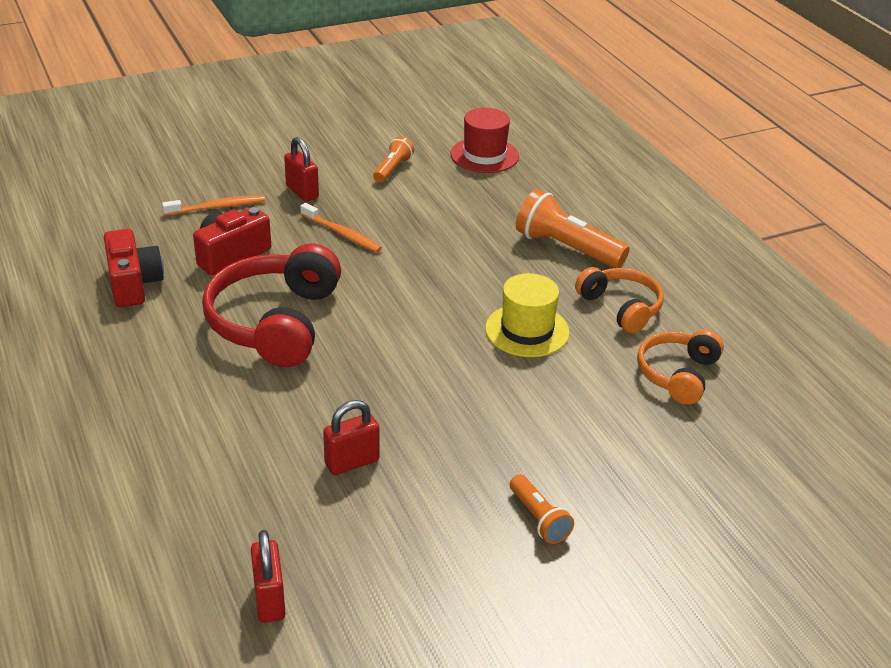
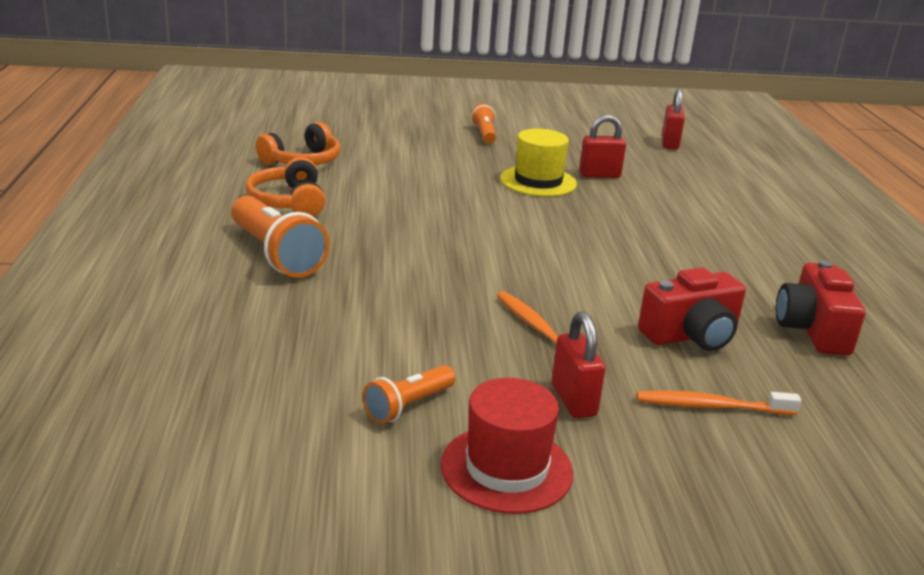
camera: 160 degrees left, 10 degrees down
(275, 322) = (644, 262): red headphones -> none
(484, 155) = (237, 395): red hat -> red hat (506, 468)
(527, 330) = (397, 207): yellow hat -> yellow hat (538, 181)

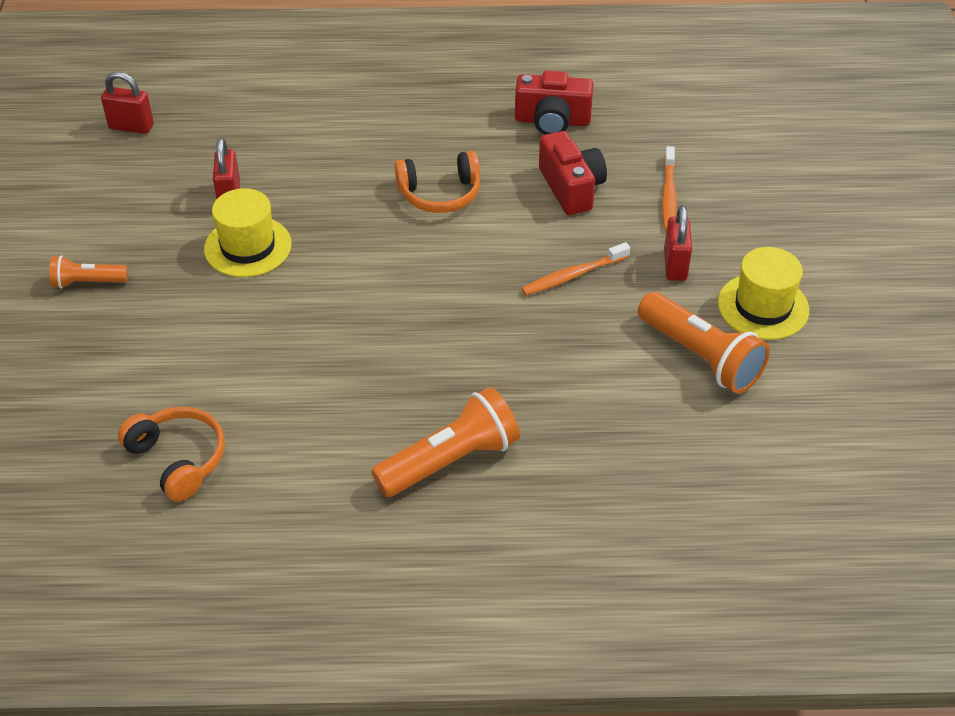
camera: 85 degrees left, 20 degrees up
(289, 202) = (312, 462): orange headphones -> orange headphones (440, 194)
(408, 406) = (701, 357): orange flashlight -> orange flashlight, size x1.78
(506, 468) = (763, 306): red hat -> yellow hat
(573, 400) = (675, 265): red padlock -> red padlock turned 75 degrees counterclockwise

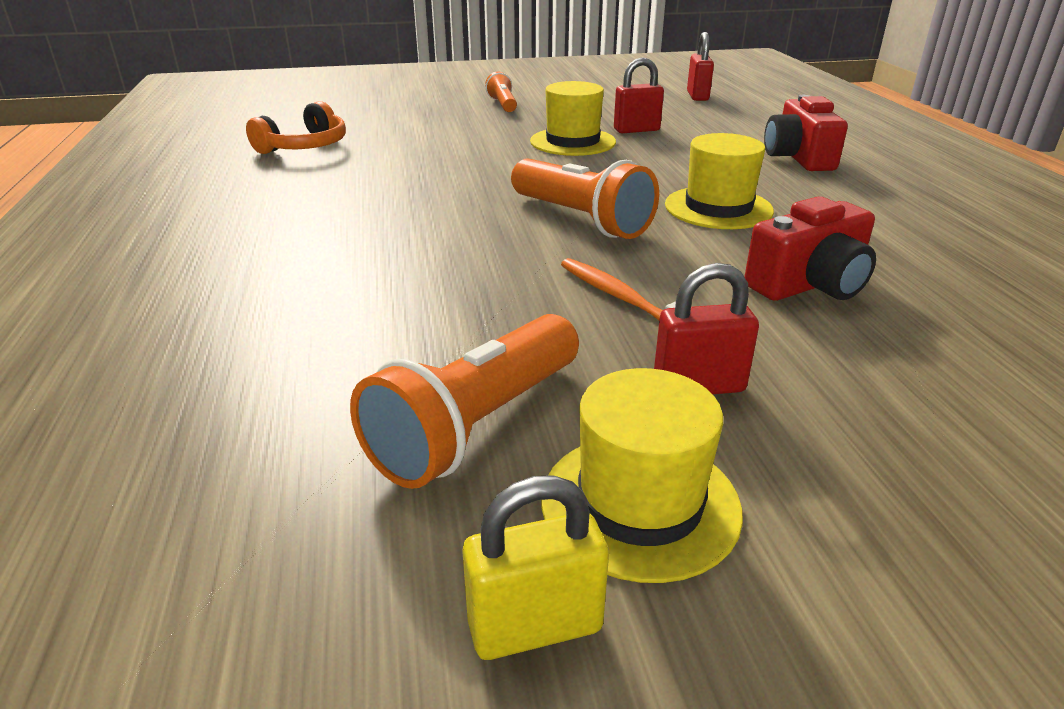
camera: 80 degrees right, 15 degrees down
(440, 194) = (718, 208): orange headphones -> yellow hat
(450, 460) = (277, 247): orange flashlight -> orange flashlight (581, 219)
(552, 121) = (944, 261): red camera -> red camera (798, 158)
(668, 195) = (878, 371): orange toothbrush -> none
(829, 350) = (535, 627): none -> yellow padlock

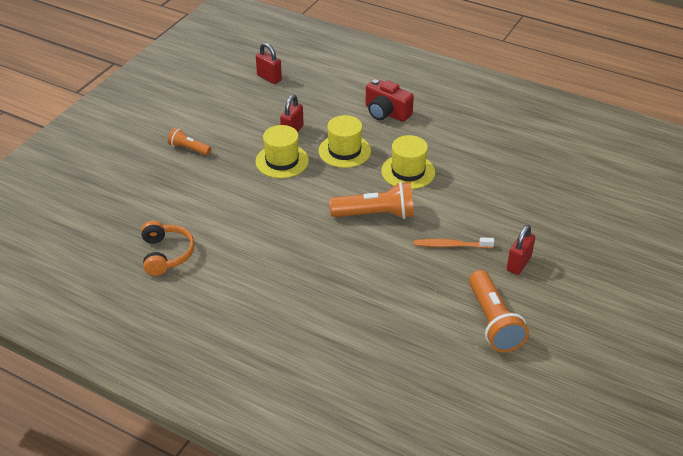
camera: 50 degrees left, 10 degrees up
(535, 627) = (579, 352): yellow padlock -> none
(640, 504) = (556, 309): yellow hat -> yellow hat (344, 151)
(810, 285) = (488, 196): red camera -> none

